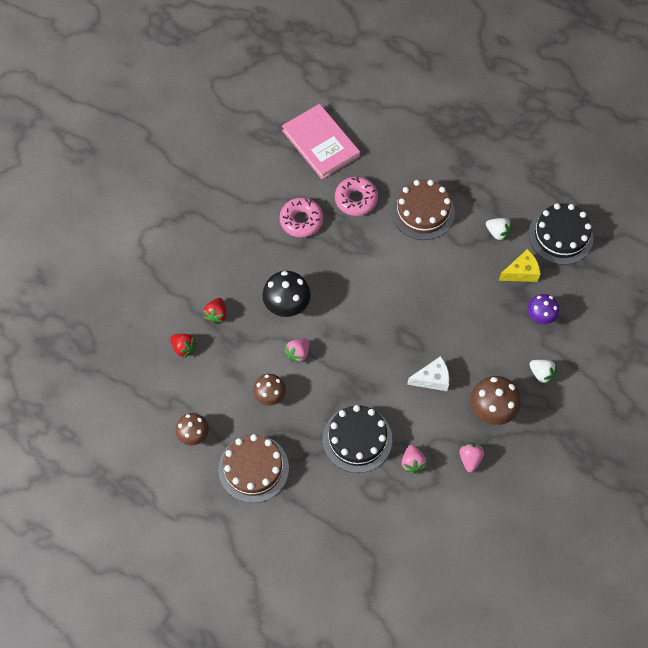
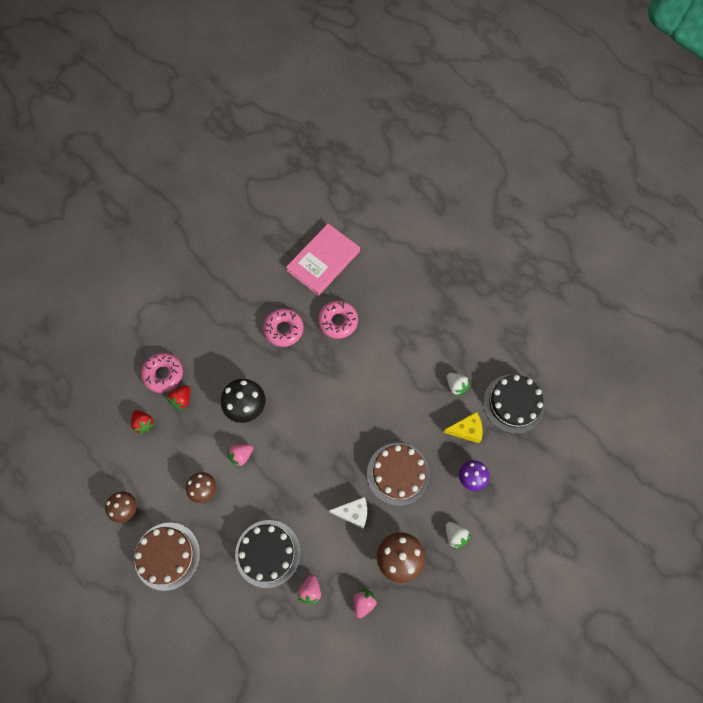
camera: 15 degrees right, 5 degrees up
(188, 295) = (163, 374): none -> pink donut
(321, 143) = (323, 261): pink book -> pink book turned 60 degrees clockwise
(422, 212) = (394, 348): brown cake -> brown cake (398, 473)

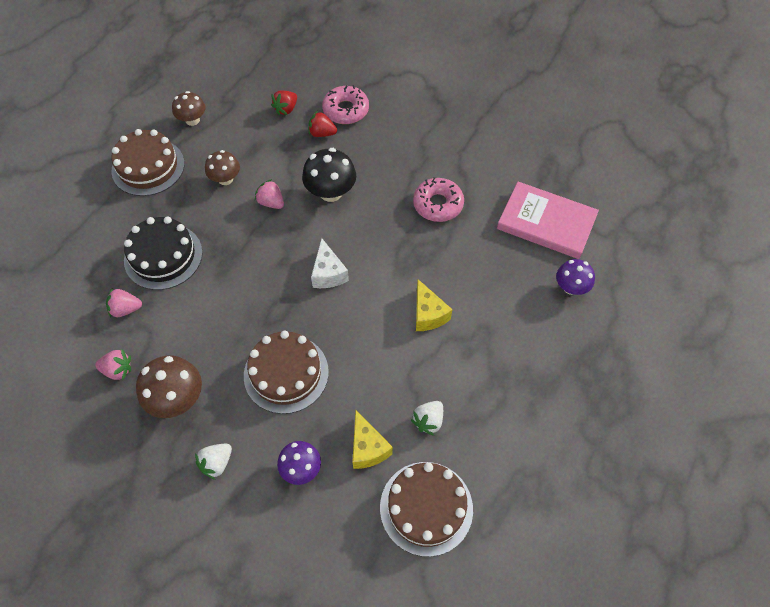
camera: 75 degrees right, 10 degrees down
(338, 321) = (470, 258): pink donut -> none
(353, 513) = (225, 333): white cheese -> white cheese (328, 273)
(376, 363) = (428, 314): none -> yellow cheese
(380, 264) = (571, 287): none -> purple mushroom
(513, 403) = (426, 508): black cake -> brown cake

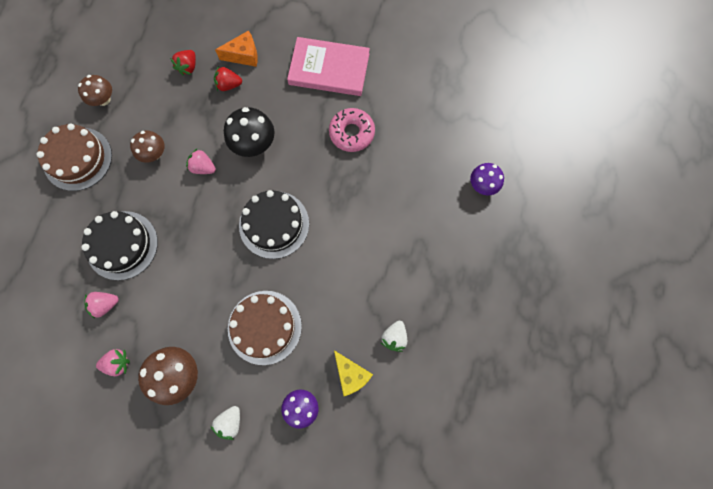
camera: 15 degrees left, 15 degrees up
(328, 273) = (274, 224): white cheese -> black cake
(346, 110) = (244, 55): pink donut -> orange cheese
(426, 508) = (411, 412): brown cake -> none
(428, 314) = (370, 241): yellow cheese -> none
(546, 223) = (449, 128): pink book -> pink book (329, 69)

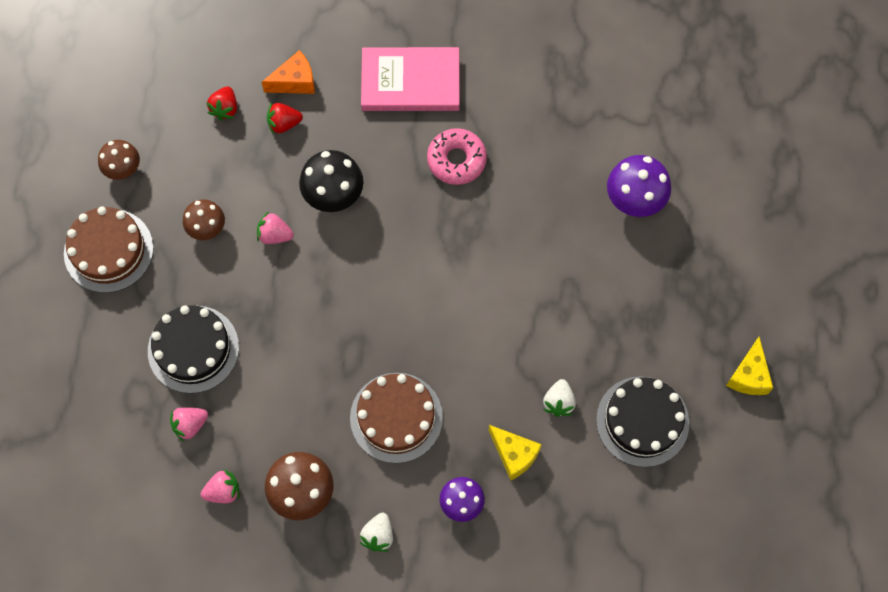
camera: 10 degrees left, 5 degrees down
(274, 224) = (381, 291): black cake -> black cake (642, 421)
(483, 185) = (635, 199): purple mushroom -> purple mushroom, size x1.52
(550, 342) = (749, 375): none -> yellow cheese

